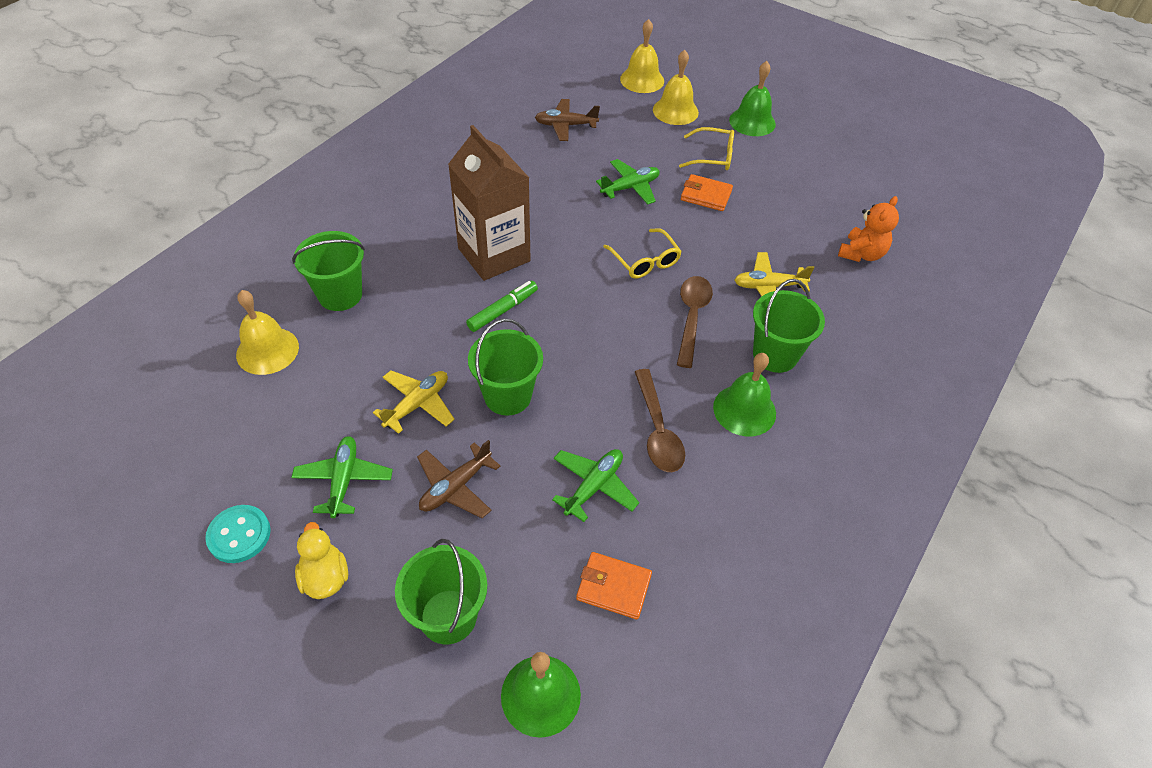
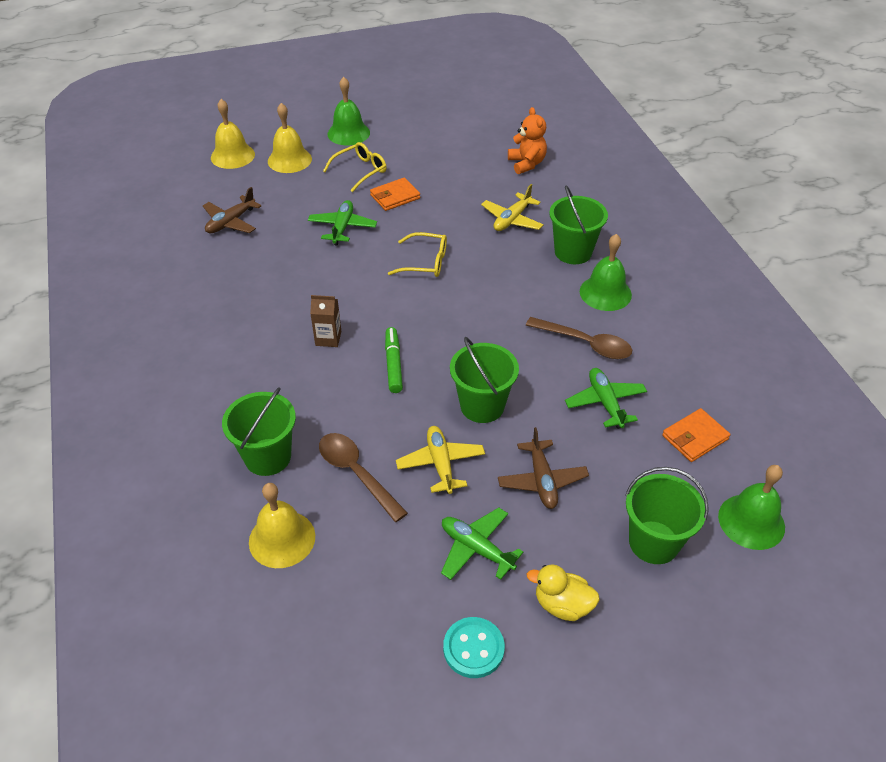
camera: 50 degrees left, 5 degrees down
(494, 255) = (328, 338): brown carton -> brown carton, size x0.43
(691, 317) = (502, 270): brown spoon -> brown spoon (356, 473)

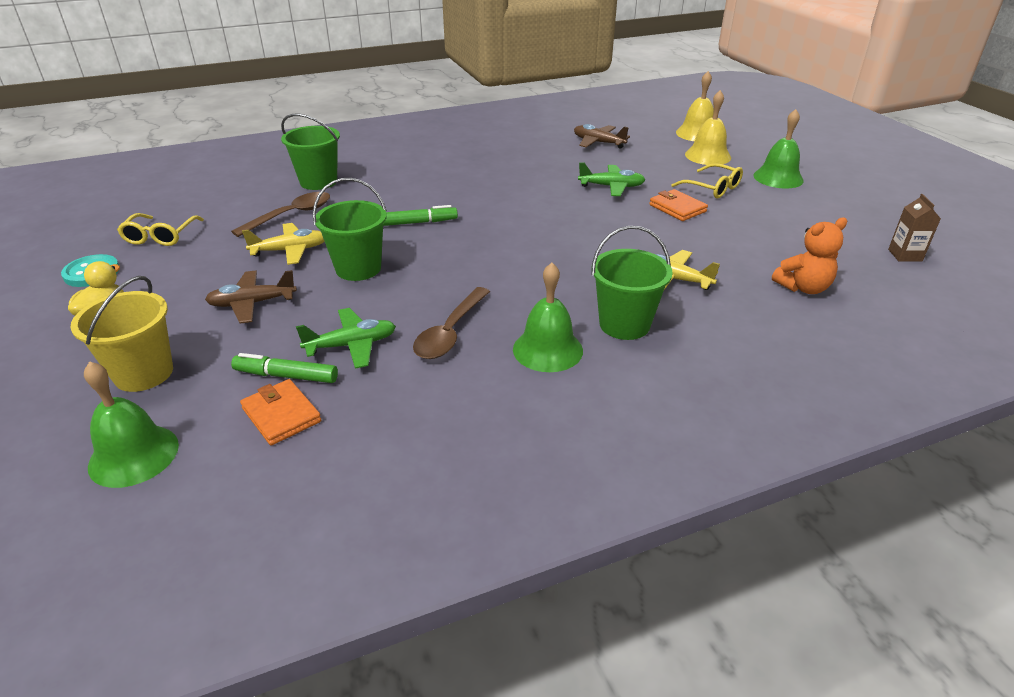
camera: 85 degrees right, 10 degrees down
(282, 539) = (237, 193): yellow bell -> none
(328, 338) = (451, 192): brown carton -> brown carton (905, 255)
(425, 262) = (571, 230): yellow glasses -> yellow glasses (160, 236)
(476, 549) = (188, 271): green plane -> none
(648, 440) = (286, 376): none -> green marker
(653, 542) = (144, 373): green bucket -> yellow bucket

